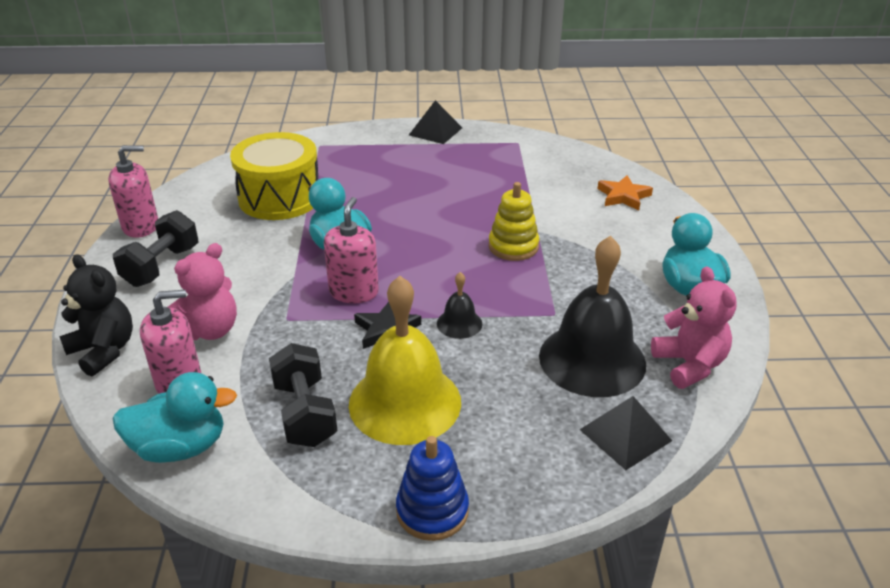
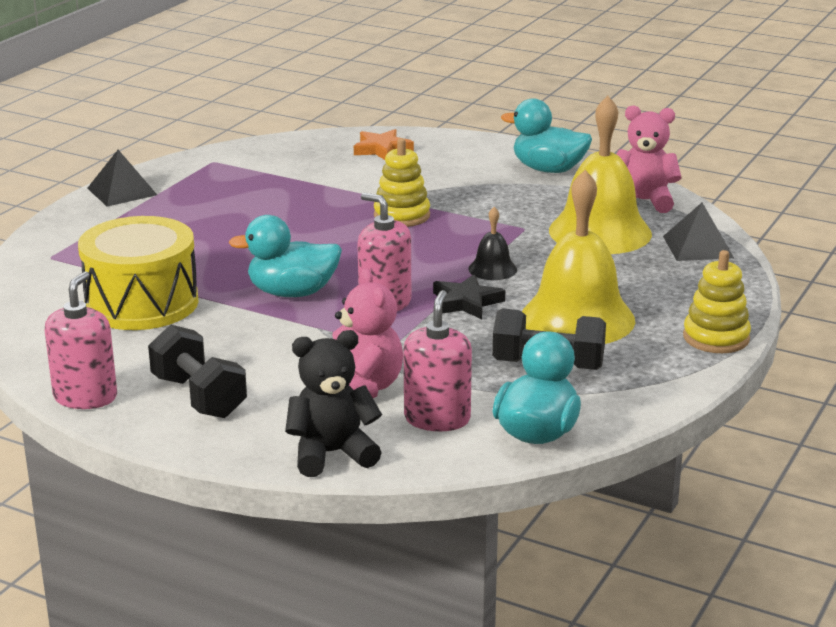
camera: 60 degrees left, 10 degrees down
(432, 511) = (716, 338): blue stacking toy -> yellow stacking toy
(592, 359) = (600, 232): black bell -> yellow bell

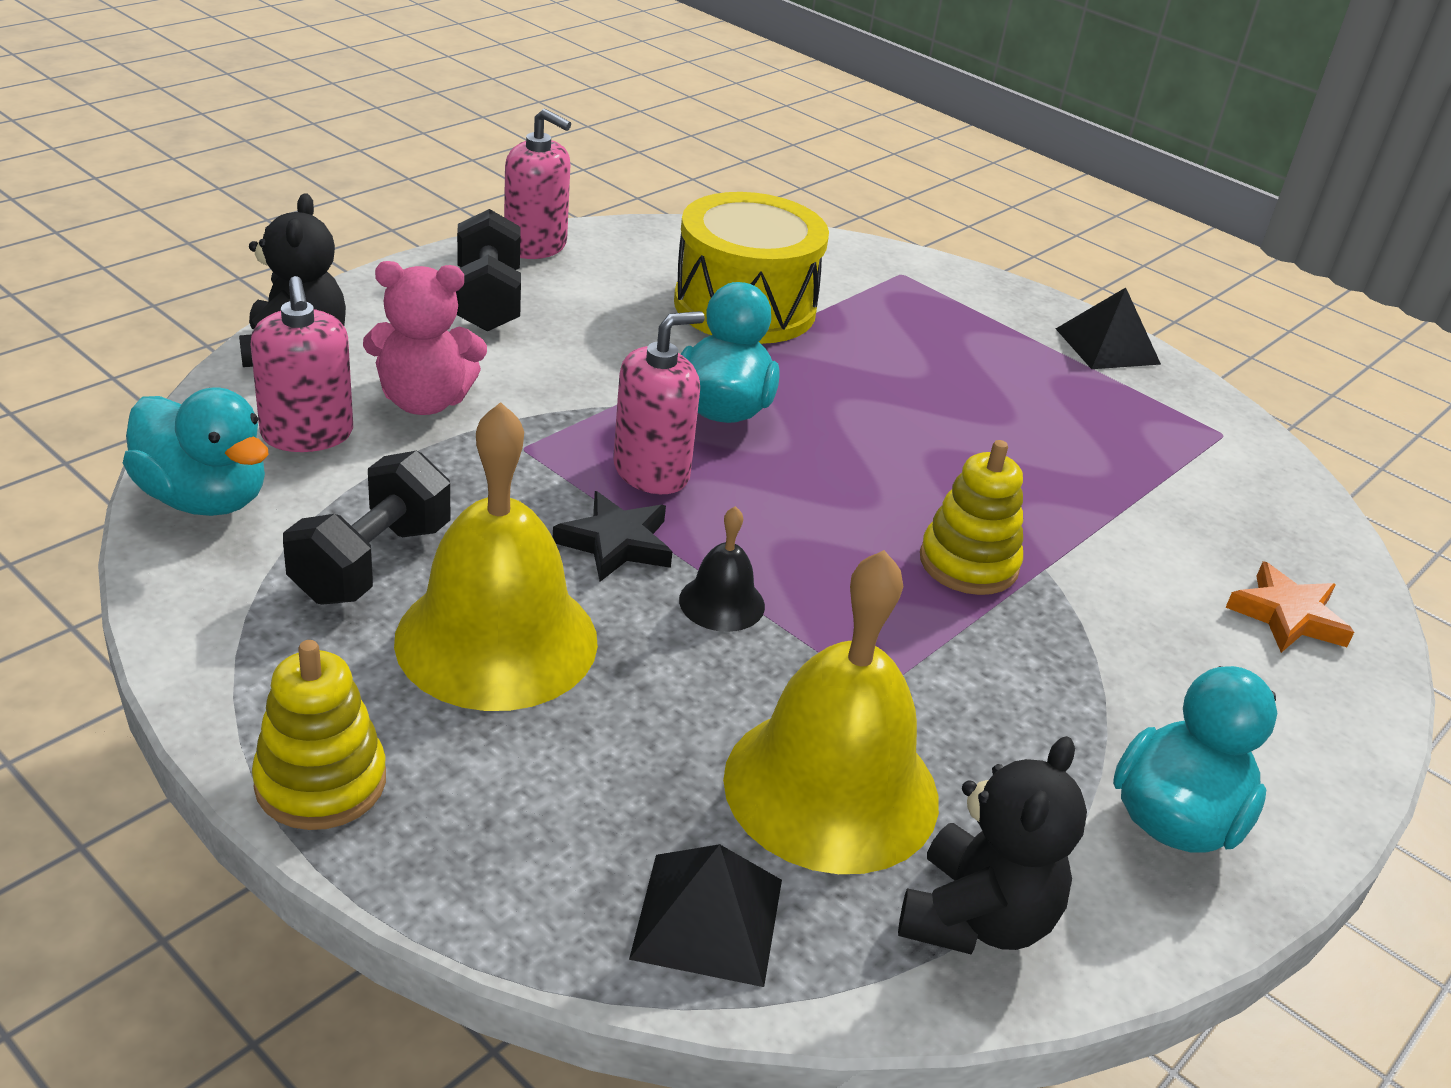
camera: 100 degrees right, 10 degrees up
(199, 397) = (487, 301): black dumbbell -> black dumbbell turned 75 degrees counterclockwise
(437, 419) = (307, 434): pink soap dispenser -> pink soap dispenser turned 45 degrees clockwise
(643, 201) = (976, 918): pink teddy bear -> black teddy bear

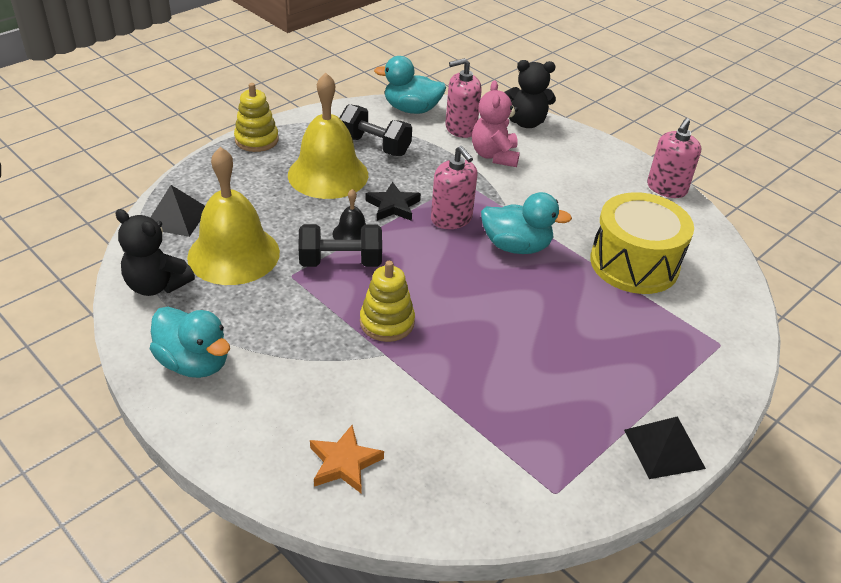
camera: 95 degrees right, 5 degrees up
(204, 498) = (411, 109): turquoise duck -> turquoise duck turned 60 degrees clockwise
(487, 301) = (595, 173): black dumbbell -> black dumbbell (340, 262)

